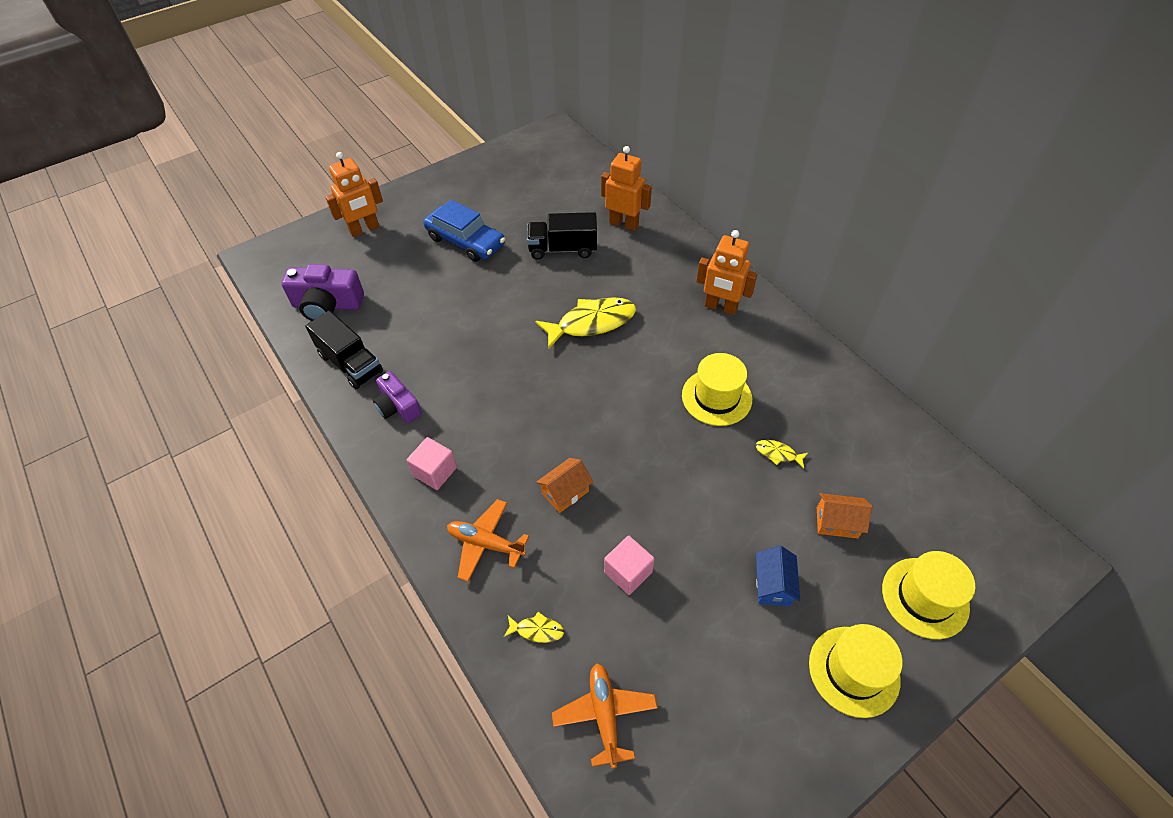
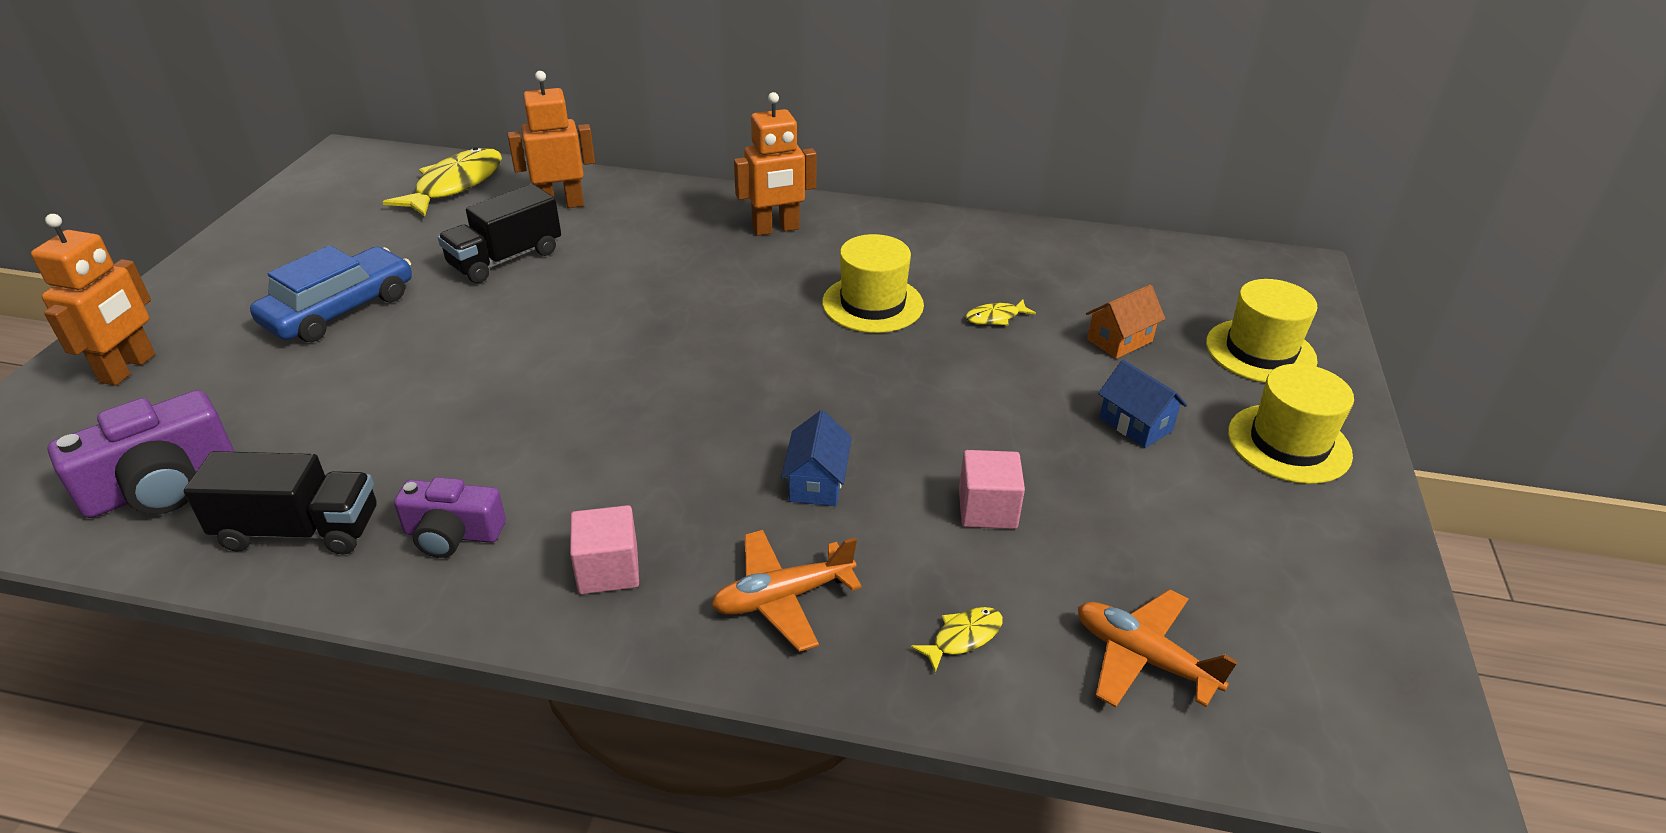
camera: 45 degrees left, 15 degrees down
(465, 241) = (340, 309): blue car -> blue car turned 45 degrees counterclockwise
(565, 492) = (817, 482): orange house -> blue house
(592, 323) = (638, 309): yellow fish -> yellow fish (455, 185)

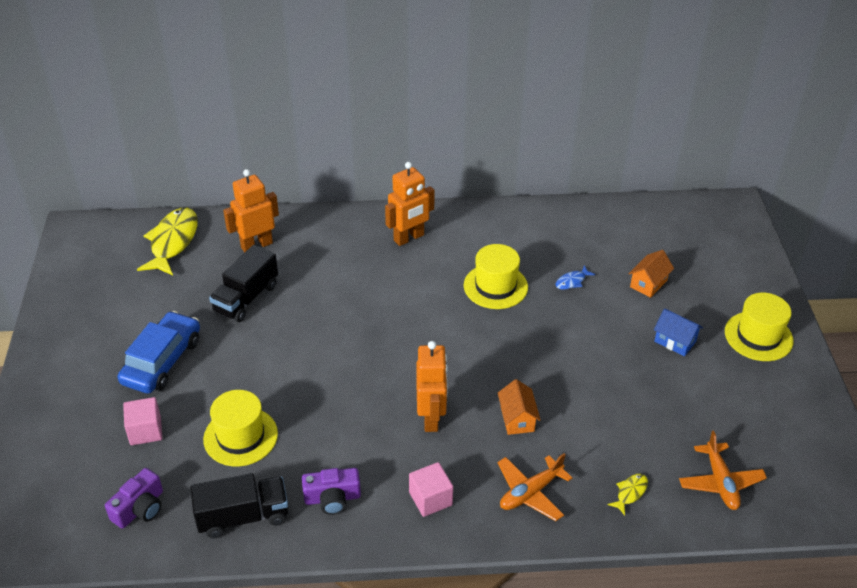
camera: 15 degrees left, 5 degrees up
(128, 368) = (55, 435): orange robot -> orange robot (431, 418)
(162, 485) = (140, 508): purple camera -> purple camera, size x0.66
(817, 482) = (517, 419): blue house -> orange house
(987, 509) = (615, 414): pink cube -> pink cube (145, 431)
(995, 317) = (572, 281): yellow fish -> blue fish
(1143, 658) = (720, 482): orange plane -> orange plane turned 120 degrees counterclockwise
(1260, 351) = (728, 275): yellow hat -> yellow hat (240, 436)

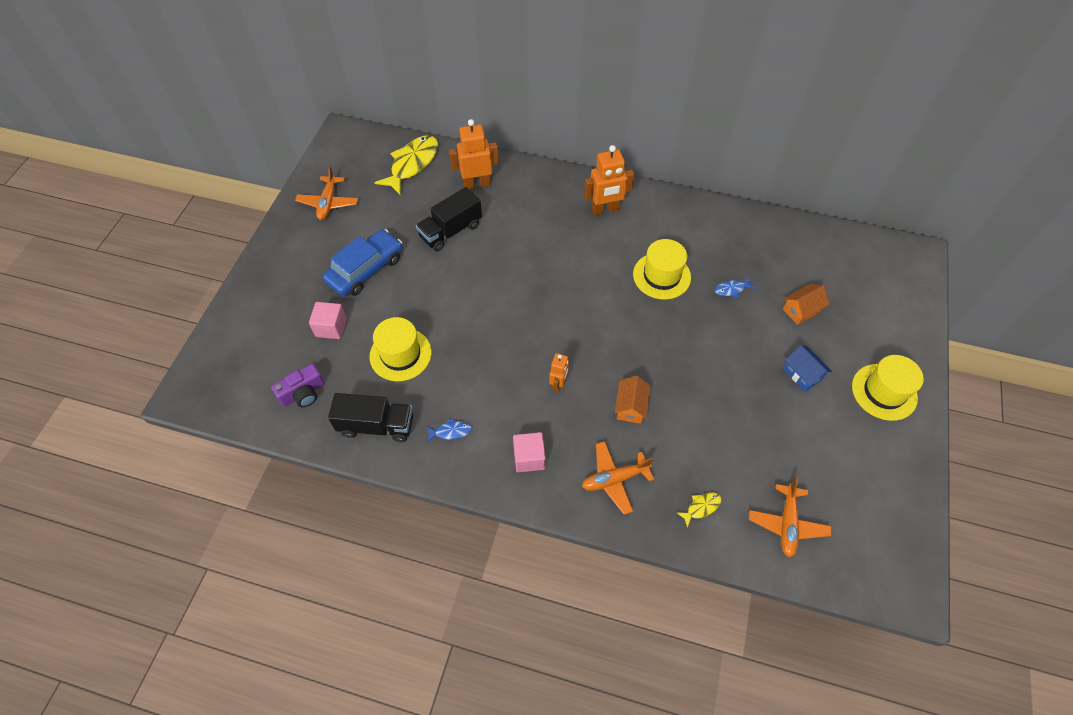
camera: 20 degrees right, 15 degrees up
(87, 304) = (328, 203): none -> orange plane
(332, 498) = (451, 431): purple camera -> blue fish
(431, 418) = (558, 384): orange robot -> orange robot, size x0.58

